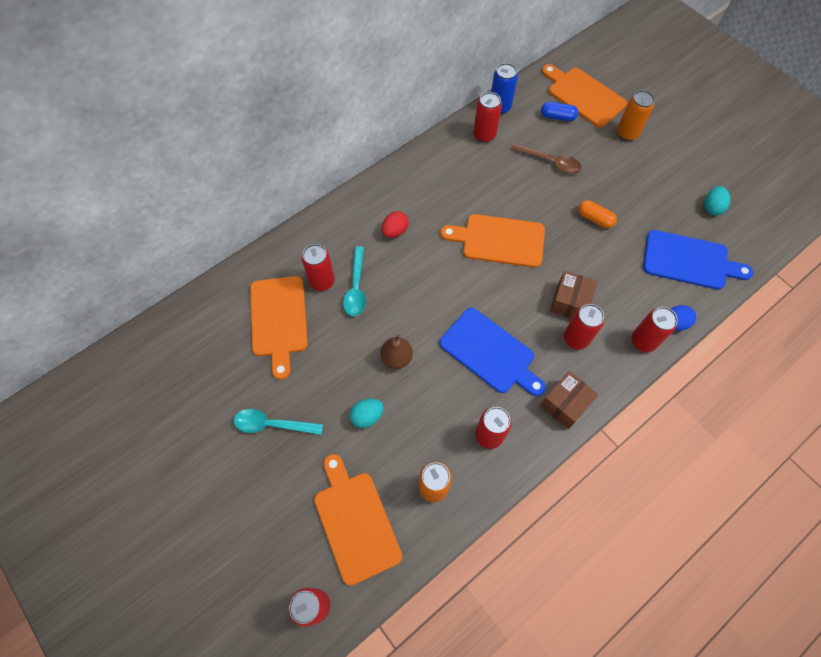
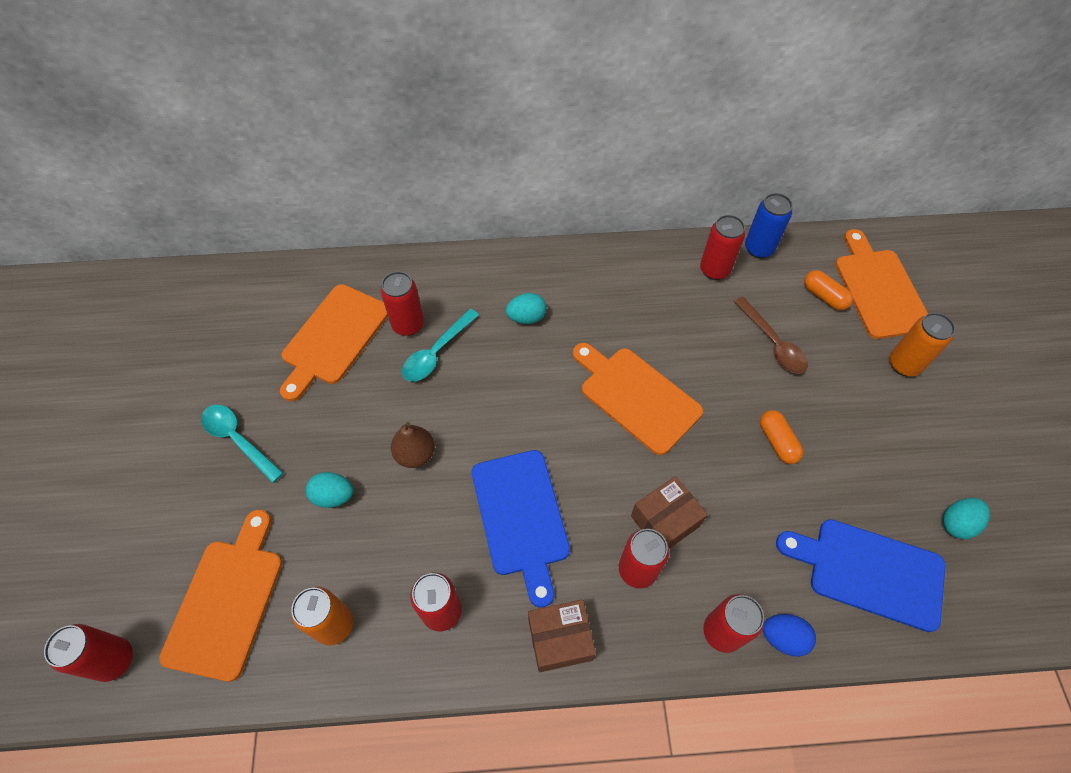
camera: 35 degrees right, 5 degrees down
(395, 231) = (526, 317): red egg -> turquoise egg
(557, 117) = (824, 296): blue capsule -> orange capsule
(689, 261) = (869, 572): blue cutting board -> blue cutting board turned 150 degrees clockwise

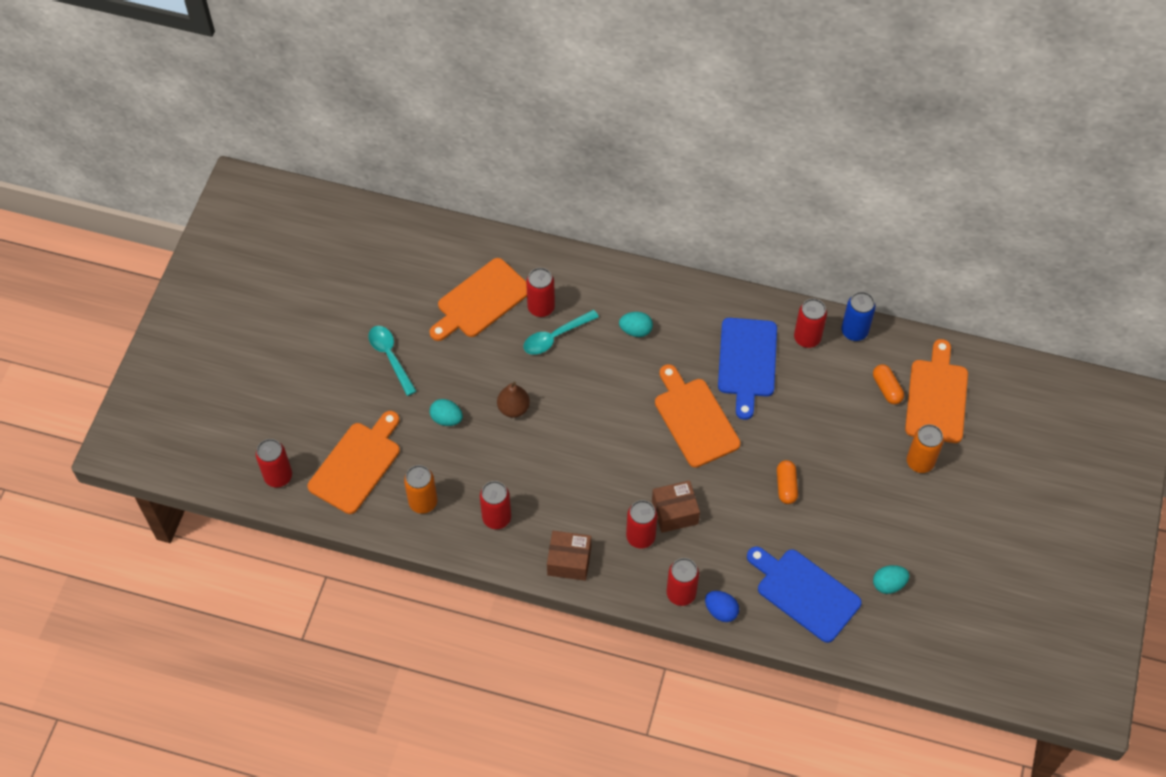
camera: 20 degrees right, 0 degrees up
(521, 517) = (573, 476): blue cutting board -> blue cutting board (747, 362)
(772, 343) = (823, 412): brown spoon -> none

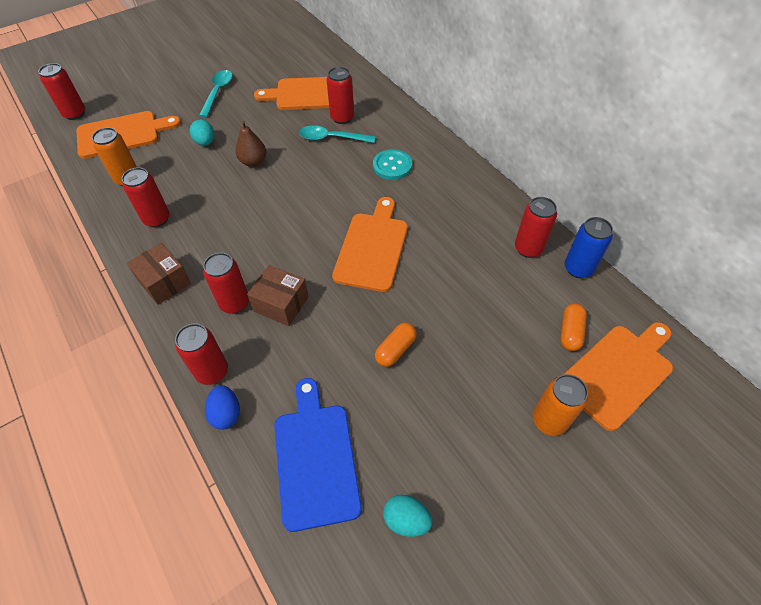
camera: 40 degrees right, 5 degrees down
(636, 330) = (392, 166): turquoise egg -> turquoise button
(747, 362) = (458, 235): blue cutting board -> none

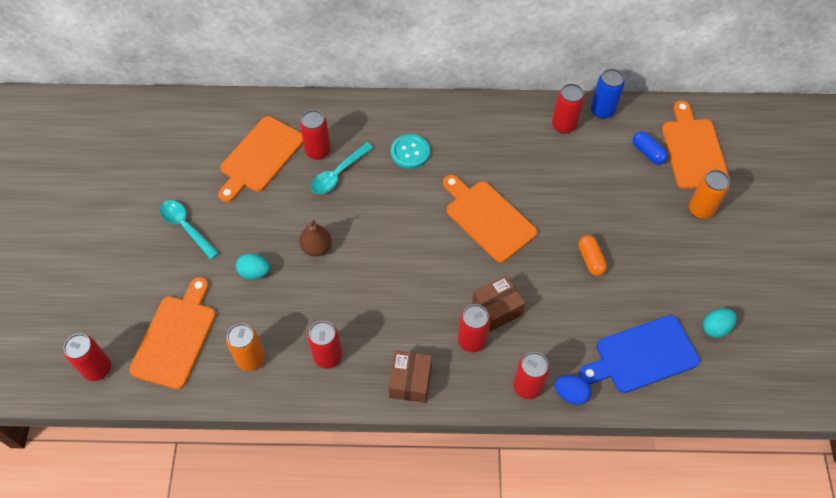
camera: 55 degrees left, 5 degrees up
(164, 282) = (410, 381): brown box -> brown box turned 75 degrees counterclockwise
(315, 458) = (642, 355): blue cutting board -> blue cutting board turned 45 degrees counterclockwise
(570, 332) = (648, 153): orange capsule -> blue capsule

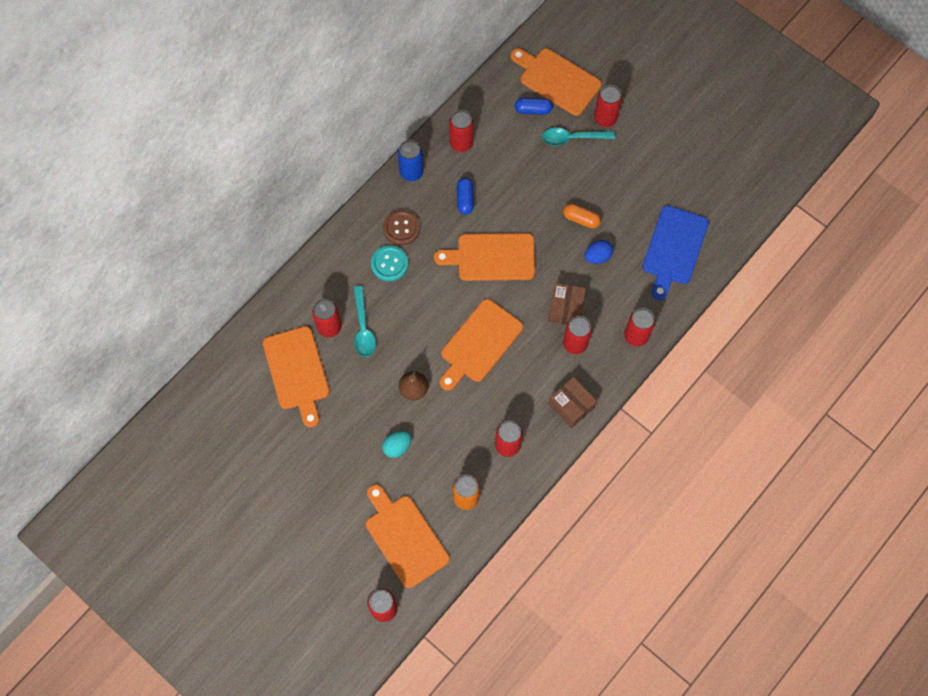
camera: 50 degrees left, 10 degrees up
(186, 227) = (314, 468): turquoise spoon -> turquoise spoon (572, 138)
(401, 266) = (479, 344): none -> orange cutting board
(449, 138) = (401, 228): none -> brown button
(518, 163) = (465, 199): none -> blue capsule
(571, 394) = (663, 314): blue egg -> blue egg (597, 256)
(602, 111) = (472, 107): blue can -> blue can (411, 172)
(700, 210) = (605, 118): orange can -> red can
(715, 328) = (693, 188): turquoise egg -> none

